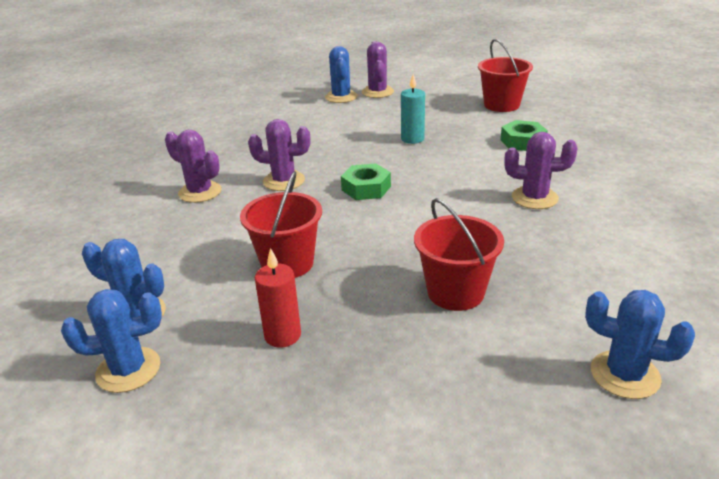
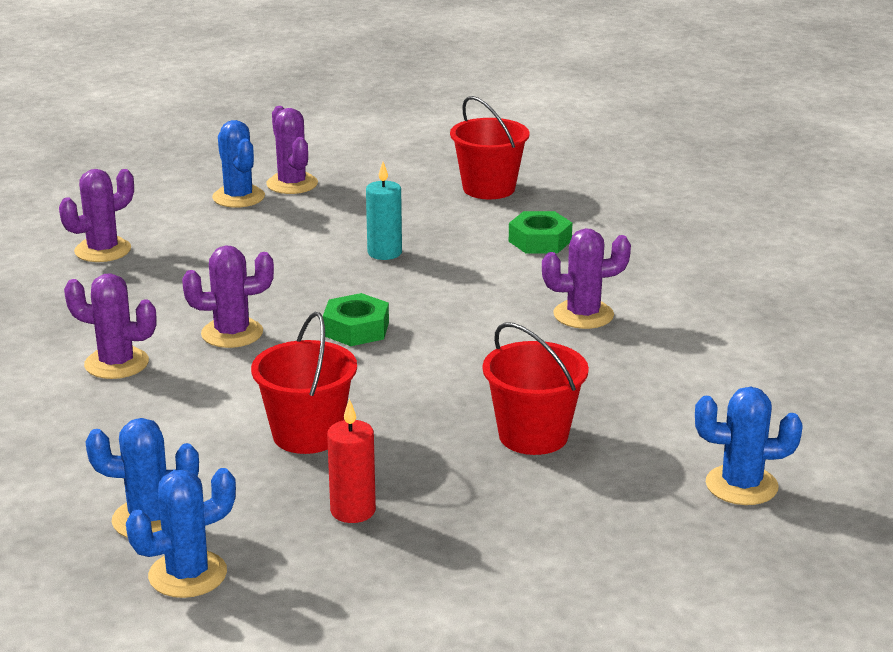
camera: 20 degrees left, 5 degrees down
(243, 120) = (103, 250): none -> purple cactus

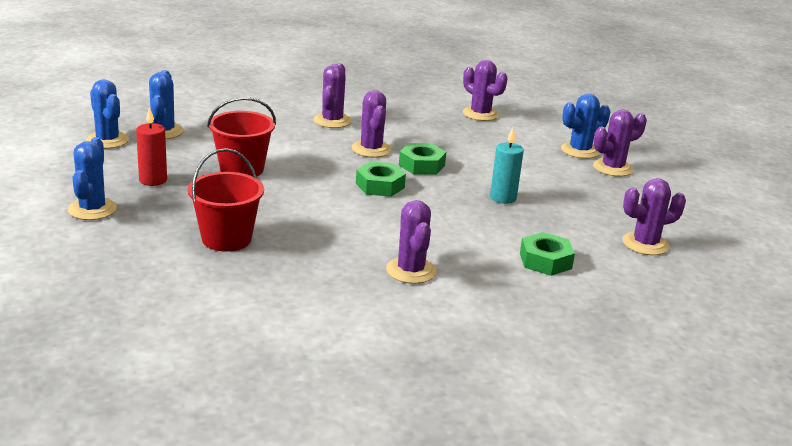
camera: 85 degrees right, 0 degrees up
(287, 299) = (422, 165): none -> green nut
(489, 188) = (645, 244): red bucket -> purple cactus
(741, 485) = (138, 314): blue cactus -> blue cactus (92, 209)

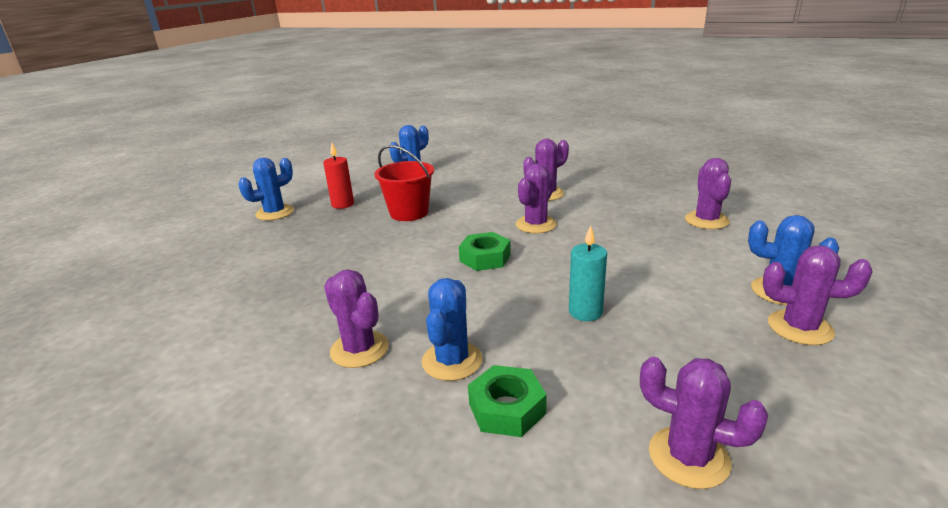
camera: 50 degrees right, 0 degrees up
(107, 140) = (371, 173): blue cactus -> blue cactus (452, 361)
(226, 239) = (297, 261): red bucket -> none
(411, 271) = (359, 349): purple cactus -> purple cactus turned 75 degrees counterclockwise
(422, 165) = (557, 251): green nut -> none

